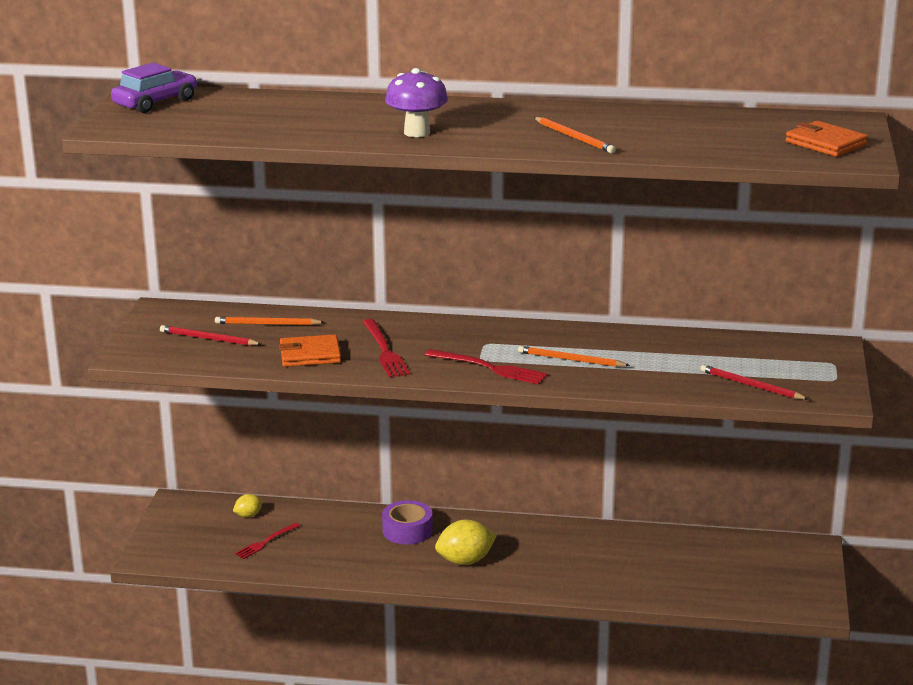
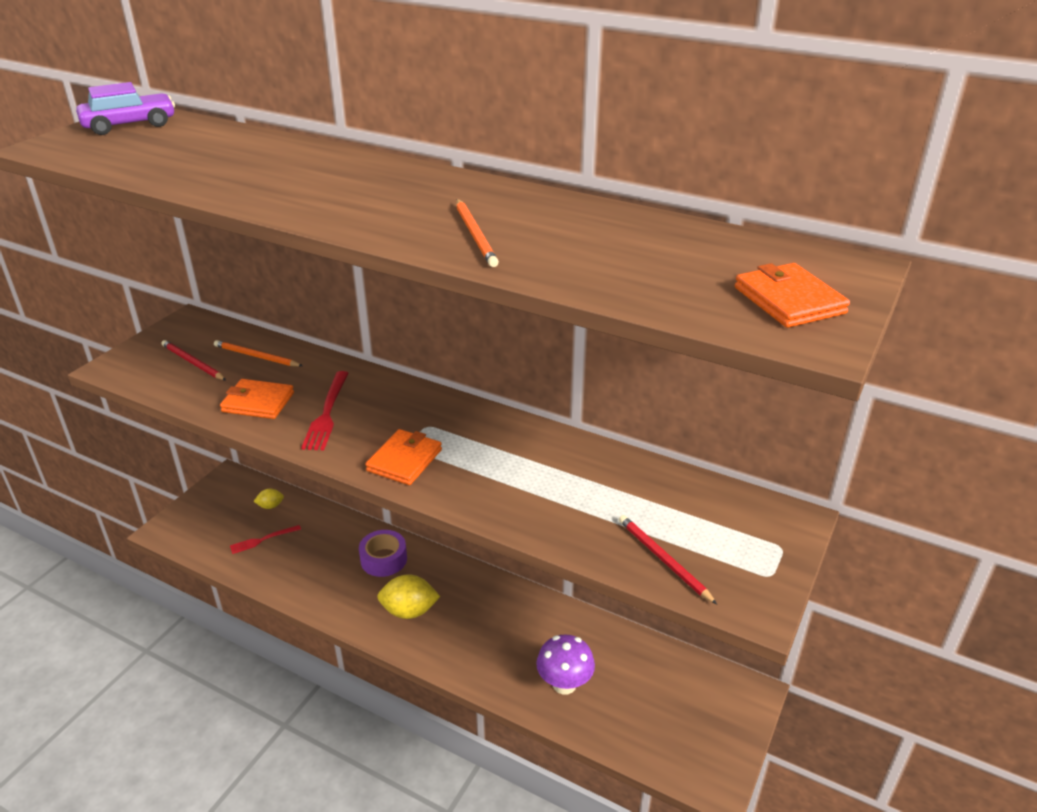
camera: 20 degrees right, 10 degrees up
(417, 132) = (314, 199): purple mushroom -> purple mushroom (564, 684)
(489, 368) = (404, 460): red fork -> orange wallet
(570, 360) = (493, 469): orange pencil -> none

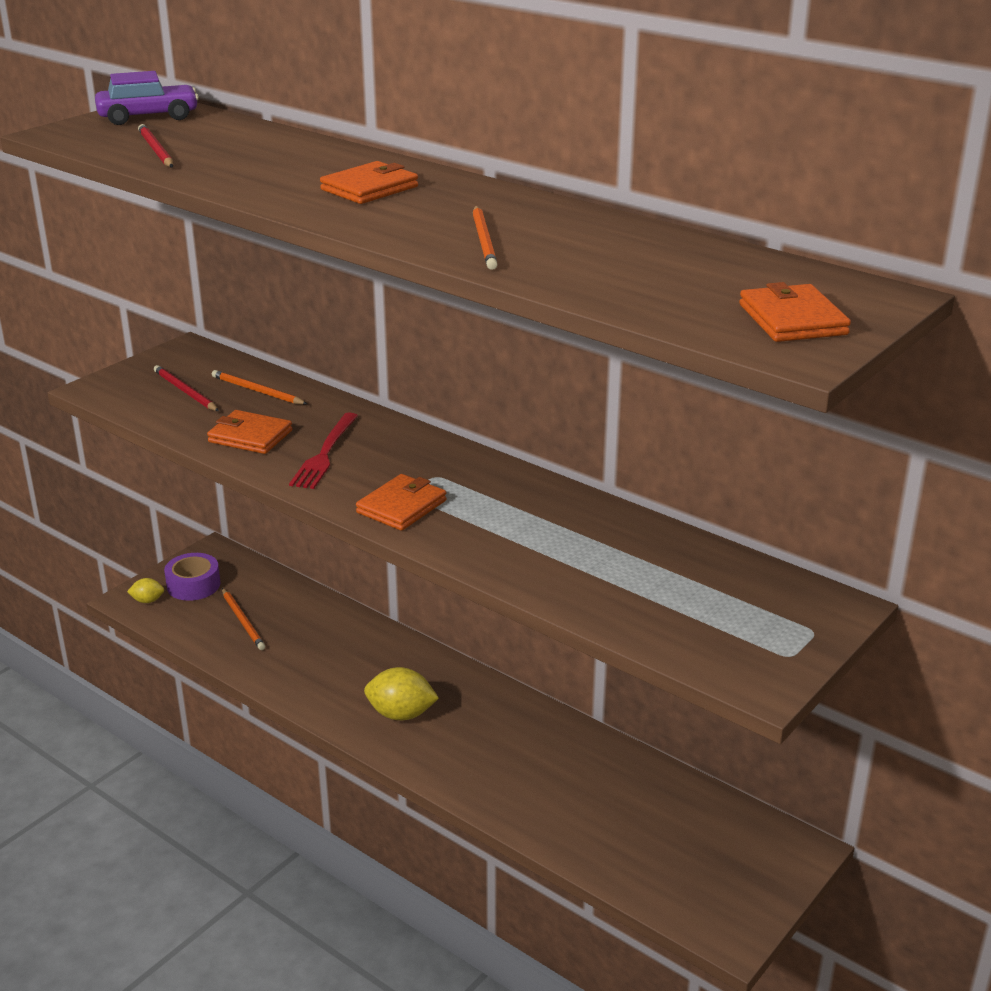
camera: 10 degrees right, 5 degrees down
(263, 539) = (243, 621): red fork -> orange pencil
(270, 506) = (257, 587): yellow lemon -> yellow lemon (147, 601)
(352, 186) = (369, 188): none -> orange wallet
(383, 559) = (381, 657): purple tape -> purple tape (193, 585)
(564, 684) = (571, 811): purple mushroom -> none
(663, 559) = (670, 628): red pencil -> red pencil (156, 150)

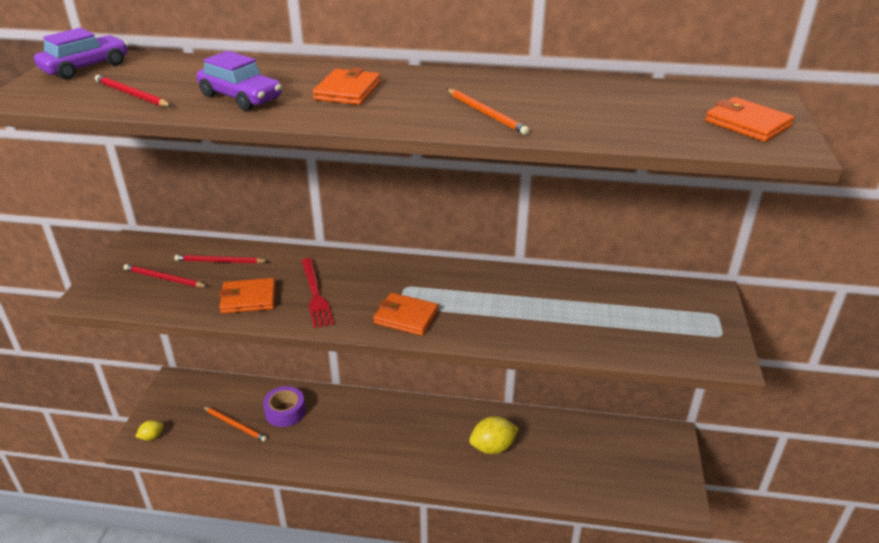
camera: 30 degrees left, 5 degrees up
(193, 585) = (178, 411): purple tape -> purple tape (285, 412)
(253, 173) = (241, 97): none -> purple car
(257, 391) = (220, 261): orange pencil -> red pencil
(401, 506) = (406, 317): orange wallet -> orange wallet turned 75 degrees counterclockwise
(401, 714) = (392, 448): yellow lemon -> yellow lemon (492, 447)

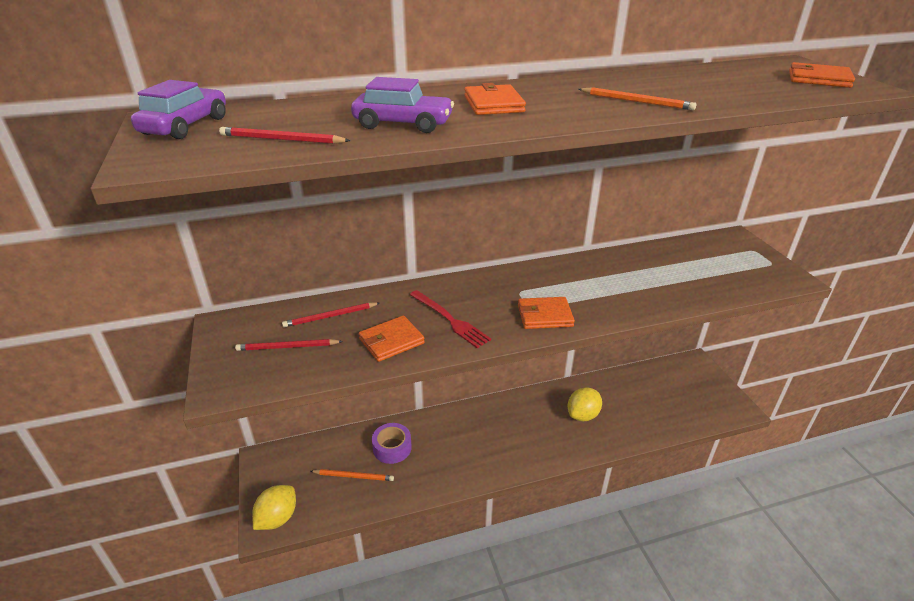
camera: 25 degrees left, 0 degrees up
(152, 437) = (277, 518): yellow lemon -> yellow lemon, size x1.85

